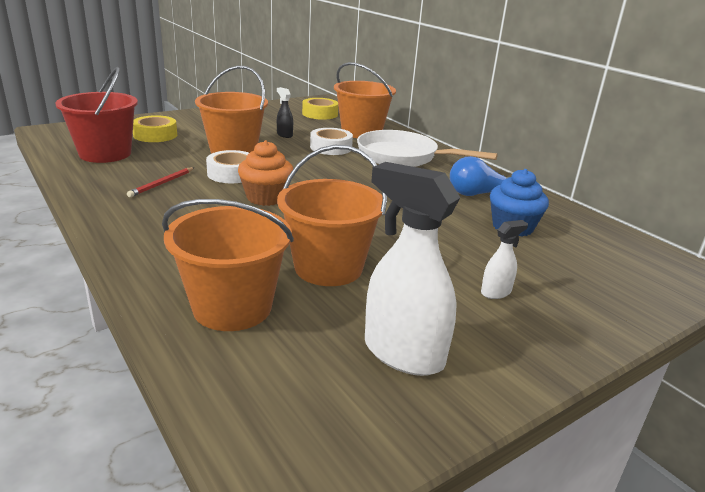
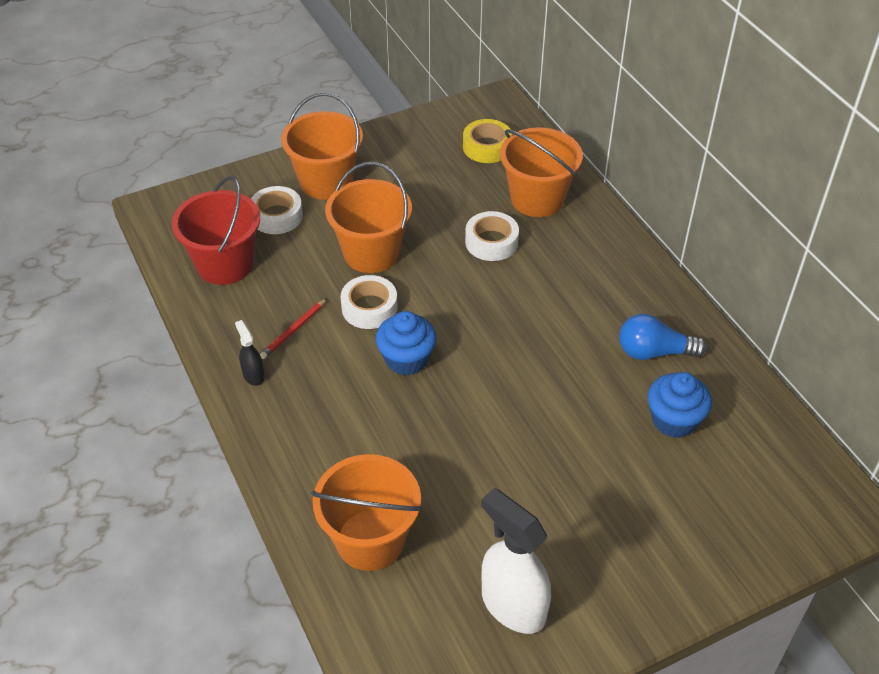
camera: 10 degrees right, 20 degrees up
(155, 135) = (276, 216): yellow tape -> white tape
(266, 197) = (406, 359): orange cupcake -> blue cupcake
(284, 135) = (435, 209): black spray bottle -> black spray bottle (253, 375)
(328, 267) = (462, 486): orange bucket -> orange bucket (326, 182)
(403, 157) = (580, 265): white pan -> none
(496, 292) = (620, 529): white spray bottle -> none

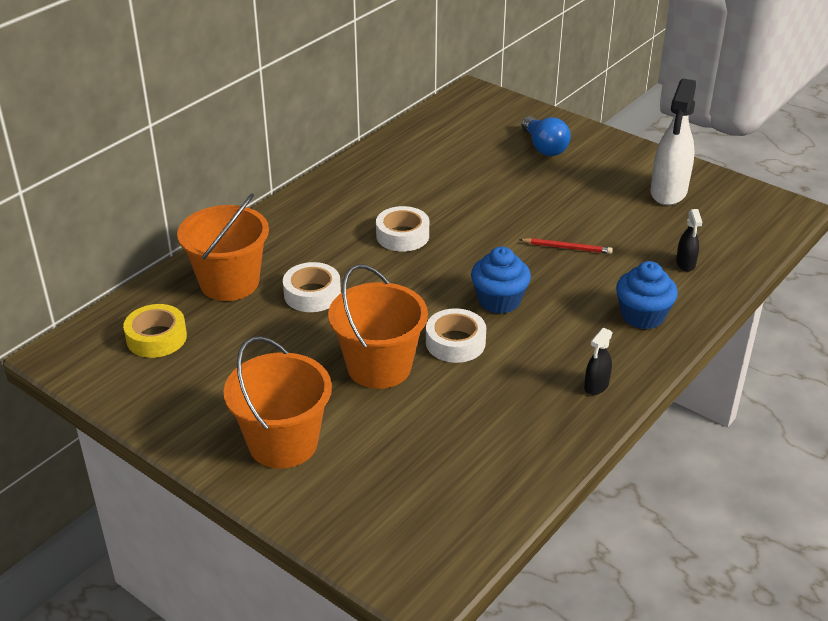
camera: 115 degrees left, 10 degrees down
(225, 264) = (471, 472): red bucket -> none
(276, 216) = (367, 462): white tape -> white tape (402, 236)
(294, 330) = (522, 381): red pencil -> red pencil (567, 248)
(370, 540) = (685, 264): orange bucket -> black spray bottle
(654, 352) = (390, 183): blue light bulb -> blue light bulb (544, 147)
(674, 420) = (453, 163): blue cupcake -> blue cupcake (642, 316)

